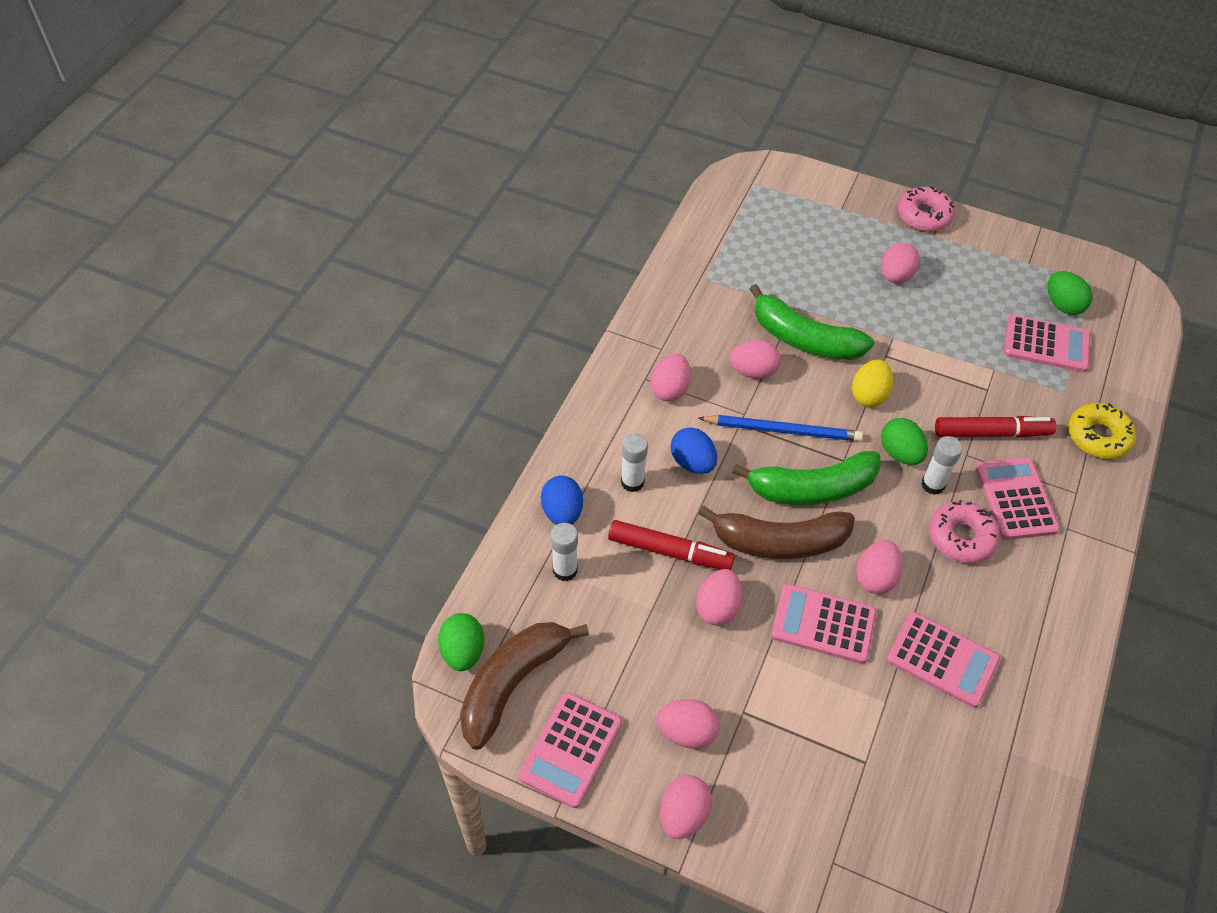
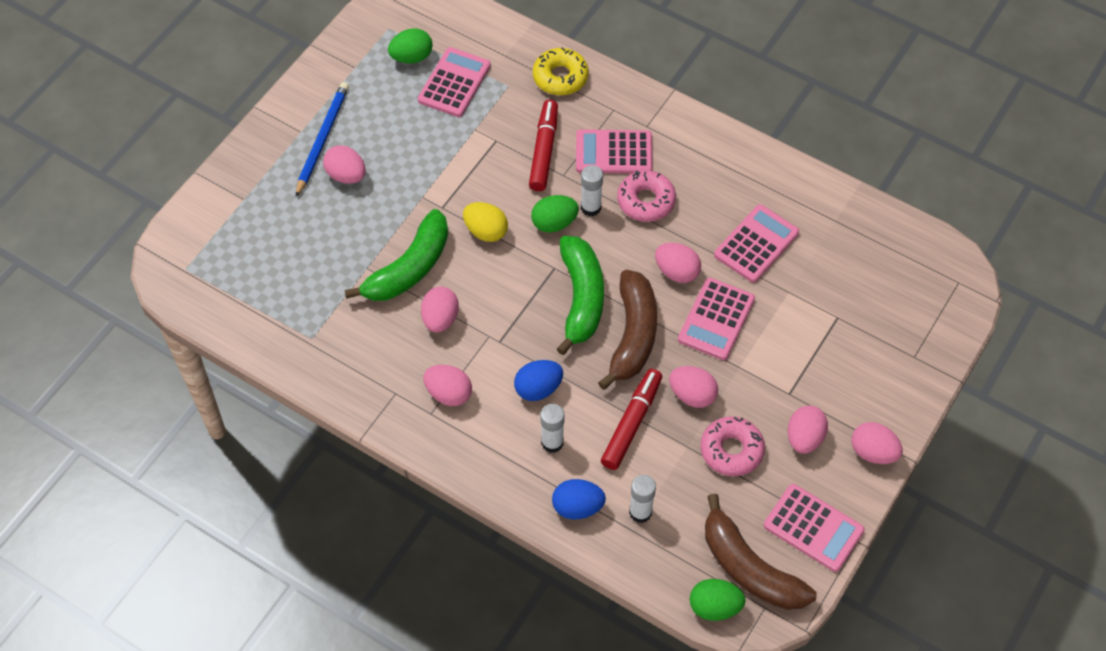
camera: 80 degrees left, 5 degrees up
(783, 430) = (514, 308): blue pencil -> blue pencil (322, 139)
(924, 215) = (272, 132): pink donut -> pink donut (731, 450)

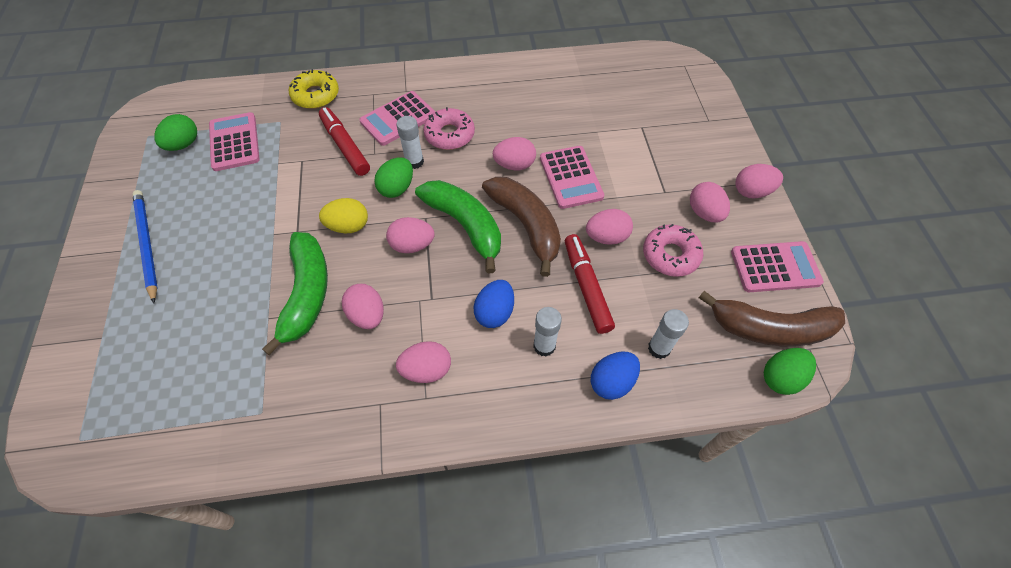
camera: 40 degrees left, 0 degrees up
(346, 175) = (191, 258): pink egg -> pink egg (412, 245)
(756, 244) = (547, 116): pink calculator -> none

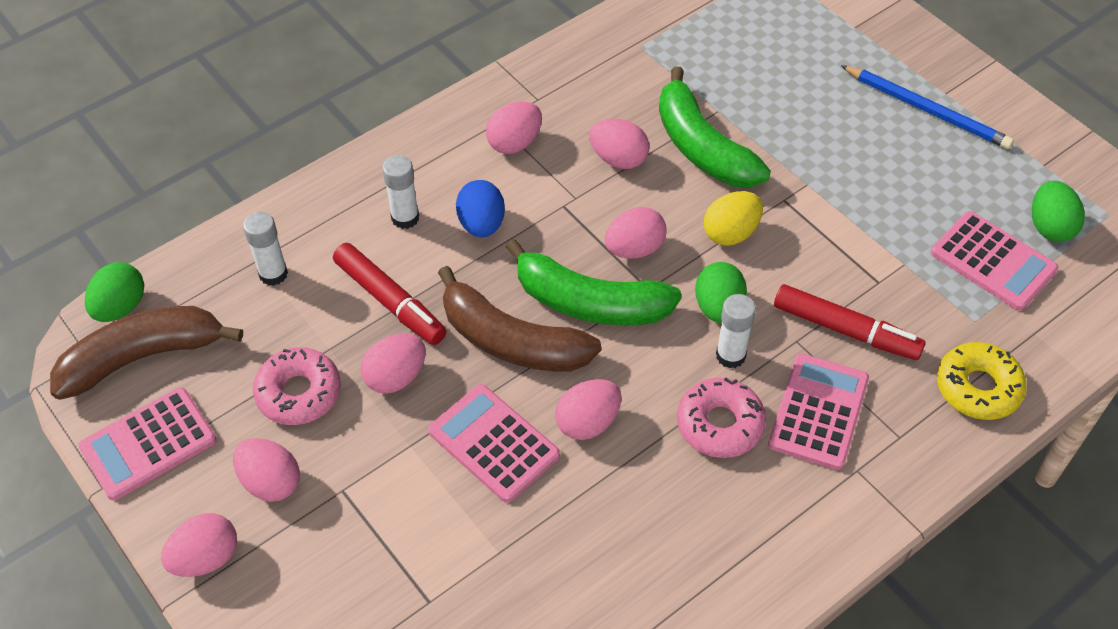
camera: 150 degrees right, 5 degrees down
(612, 382) = (313, 218): blue egg -> none

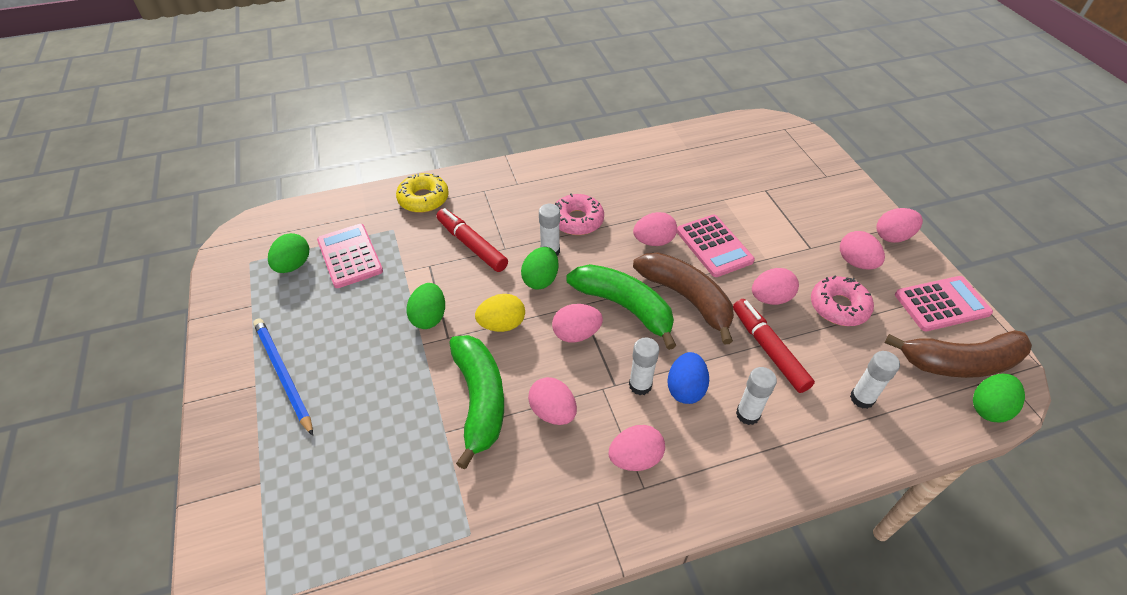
camera: 160 degrees left, 5 degrees down
(534, 213) = (640, 385): none -> white glue stick
(818, 412) = (518, 211): pink calculator -> none
(823, 215) = (429, 317): none -> green egg

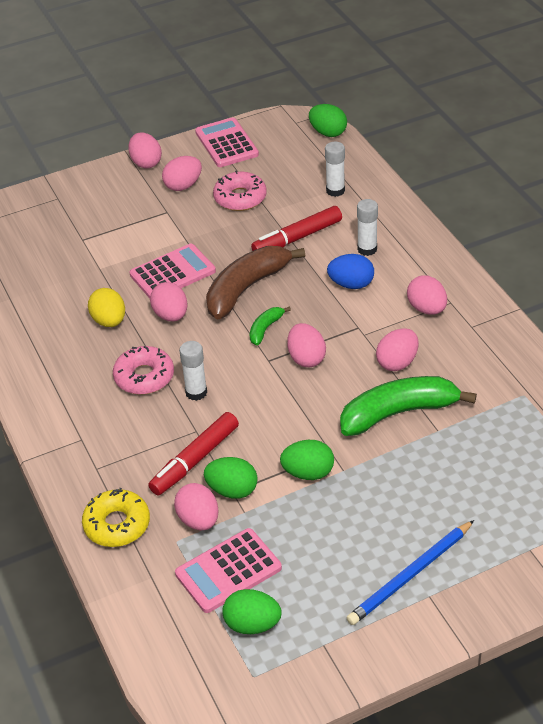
camera: 95 degrees left, 5 degrees down
(502, 324) = (306, 413): yellow egg -> yellow egg (109, 321)
(540, 279) = (239, 394): green egg -> green egg (232, 490)
(624, 307) = (265, 329): green banana -> green banana, size x0.47
(640, 385) = (354, 311): white glue stick -> none
(770, 298) = (237, 236): pink egg -> pink egg (198, 520)
(960, 363) = (288, 141): brown banana -> none

